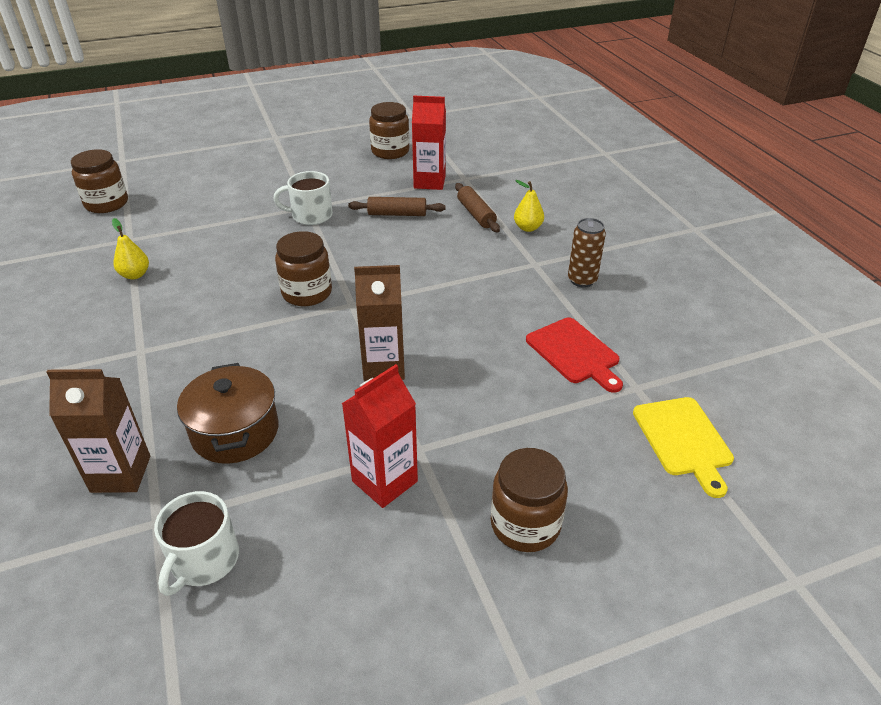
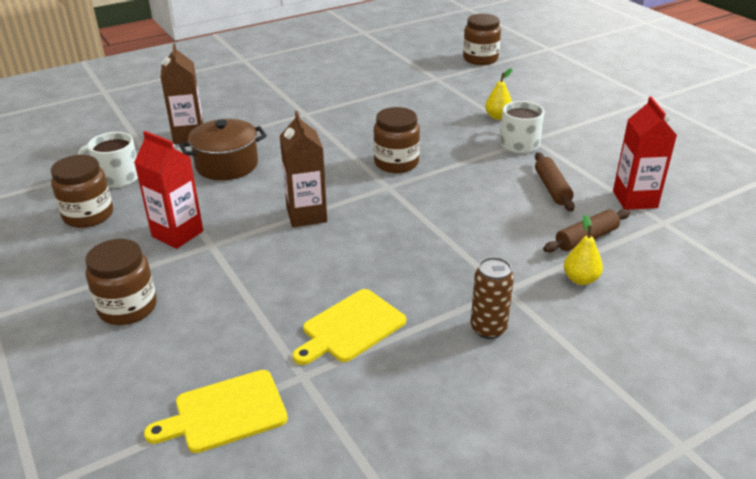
camera: 80 degrees right, 5 degrees down
(135, 275) = (392, 91): yellow pear -> yellow pear (498, 117)
(390, 151) = (683, 166): brown jar -> brown jar (88, 215)
(575, 353) = (350, 328): red cutting board -> yellow cutting board

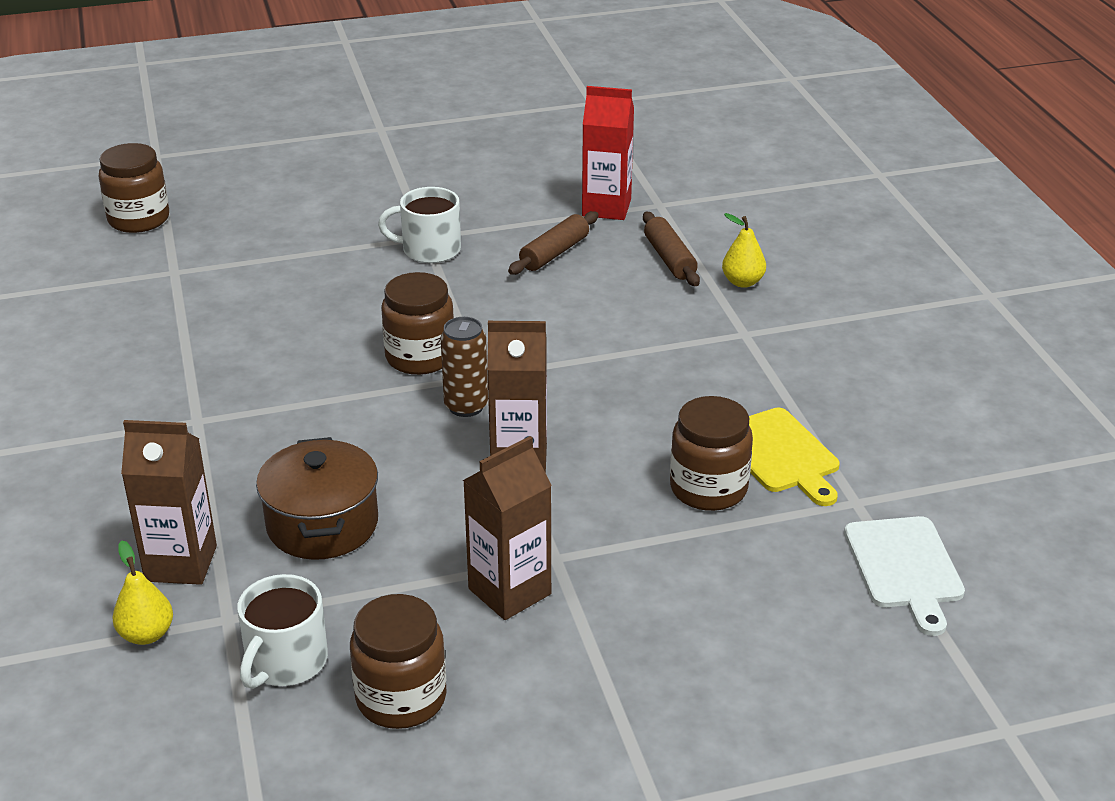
camera: 75 degrees left, 0 degrees up
(127, 308) = (681, 649): brown jar -> brown jar (708, 488)
(177, 234) = (509, 591): red carton -> brown carton
(225, 413) = (905, 568): yellow cutting board -> white cutting board
(488, 329) = (808, 359): brown can -> brown can (466, 406)
(498, 117) = (343, 248): yellow pear -> yellow pear (146, 634)
(552, 188) = (554, 253): brown rolling pin -> brown rolling pin turned 60 degrees counterclockwise

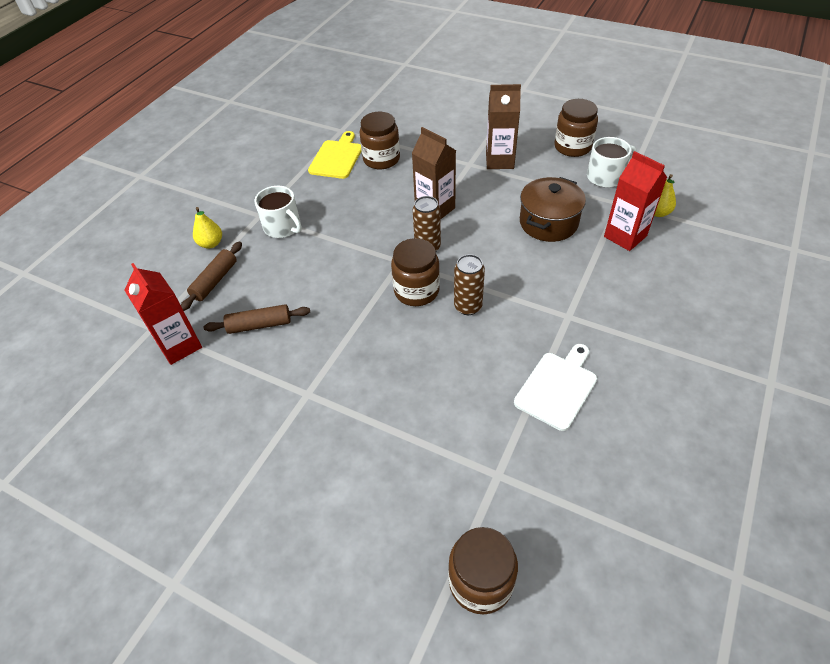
camera: 135 degrees left, 15 degrees up
(181, 563) = (625, 236): brown carton -> red carton
(337, 372) = (468, 306): none -> brown can
(429, 249) = (318, 378): white mug -> white mug (283, 227)
(905, 568) = (361, 106): white cutting board -> white cutting board (557, 387)

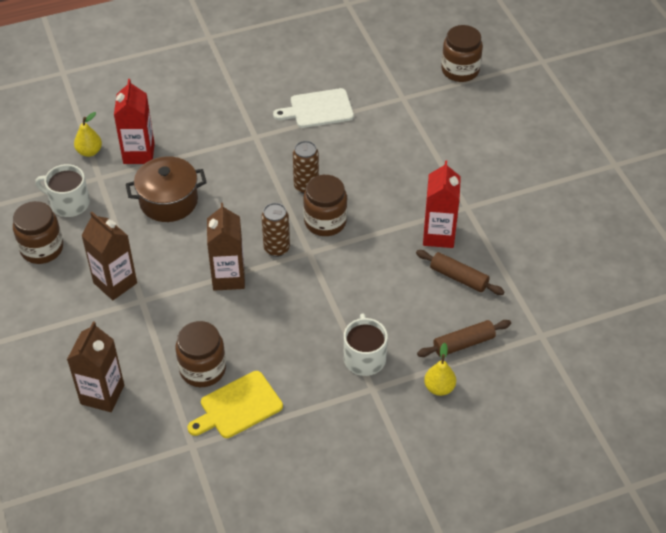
camera: 140 degrees left, 0 degrees up
(179, 345) = (529, 303): red carton -> red carton (438, 235)
(421, 118) = (102, 394): none -> brown carton

